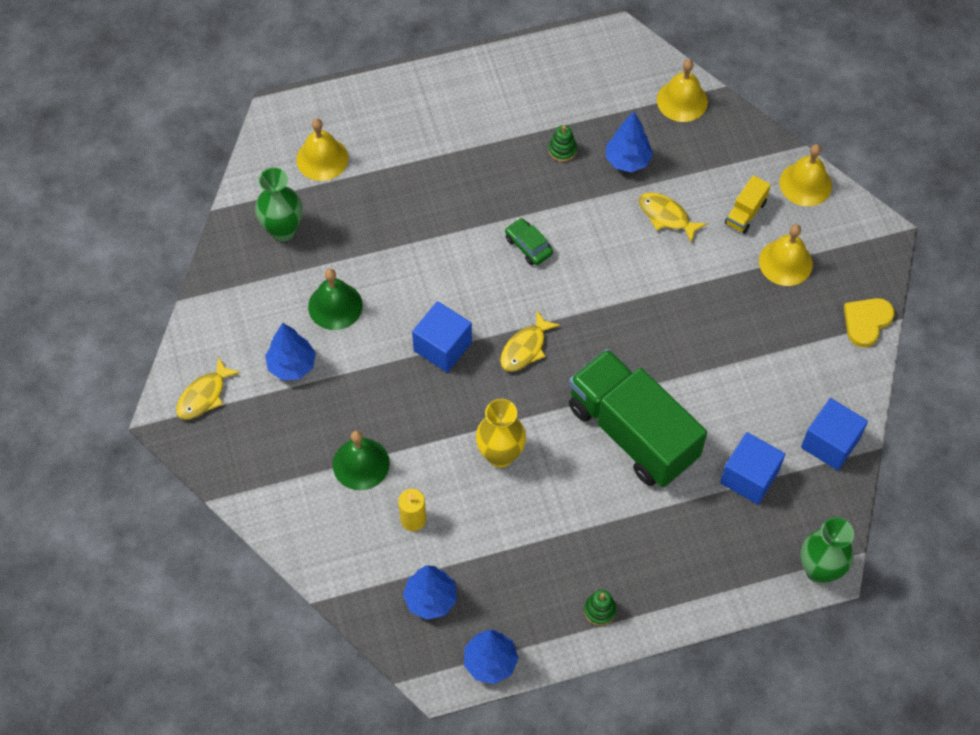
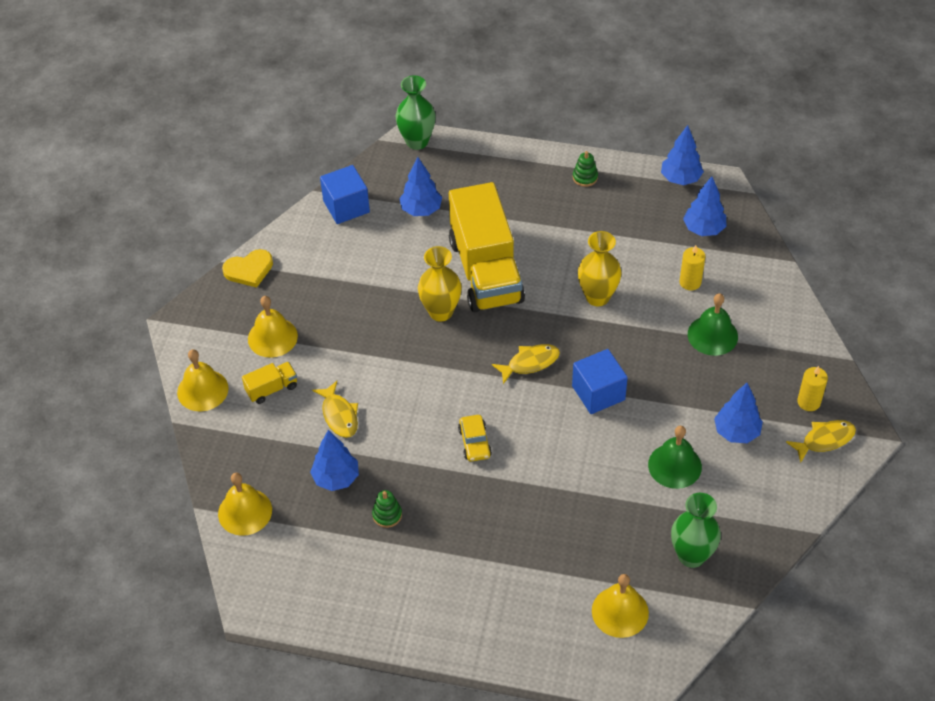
camera: 150 degrees left, 10 degrees down
(234, 430) = (808, 402): none -> yellow candle
(528, 246) = (475, 443): green car -> yellow car
(632, 432) = (485, 271): green truck -> yellow truck
(646, 363) = (440, 312): none -> yellow vase
(749, 477) = (421, 210): blue cube -> blue tree

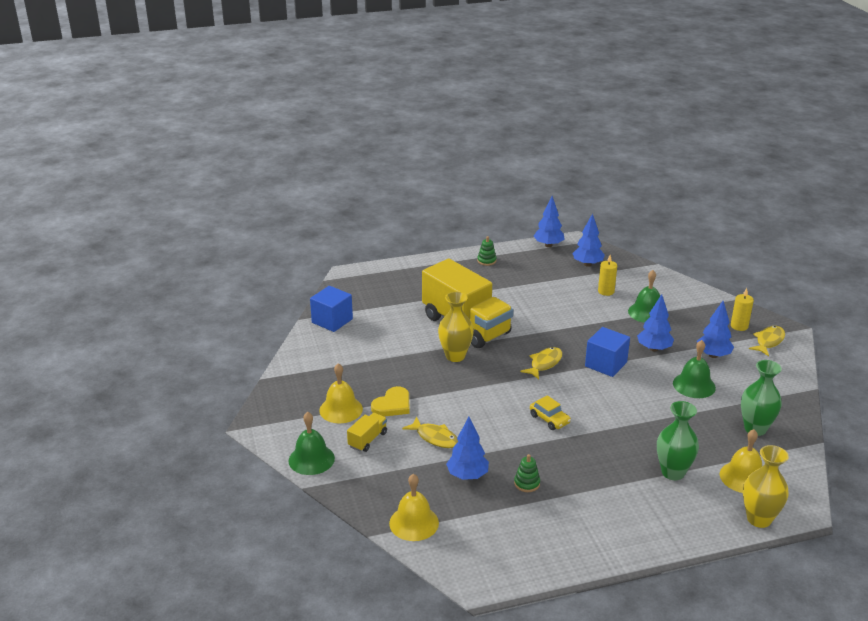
camera: 30 degrees left, 20 degrees down
(202, 390) = (311, 459): yellow bell -> green bell
(249, 270) = (287, 377): yellow heart -> yellow heart (392, 405)
(417, 141) = (353, 274): green vase -> green vase (673, 472)
(421, 210) = (389, 307): blue tree -> blue tree (654, 349)
(597, 297) = (555, 316): yellow vase -> yellow vase (759, 519)

